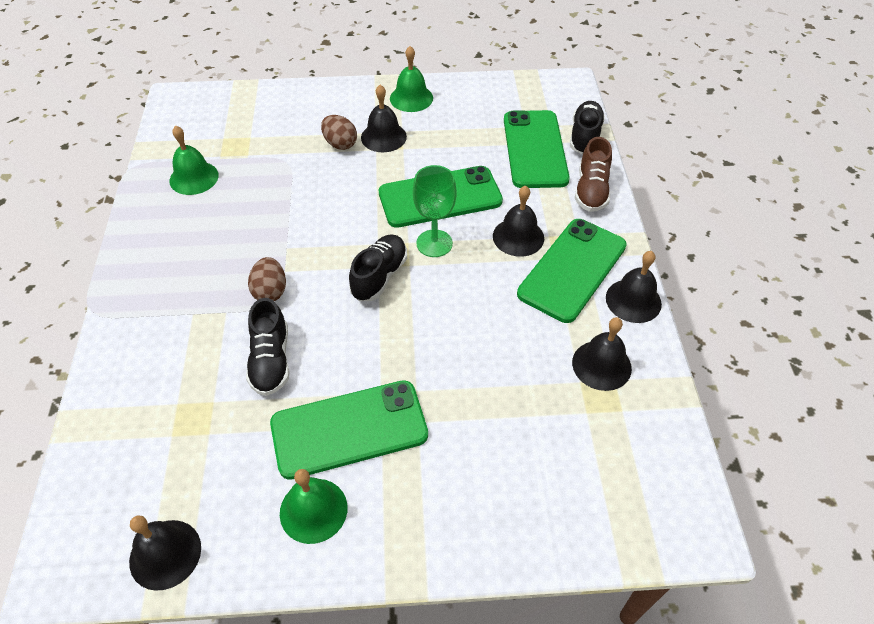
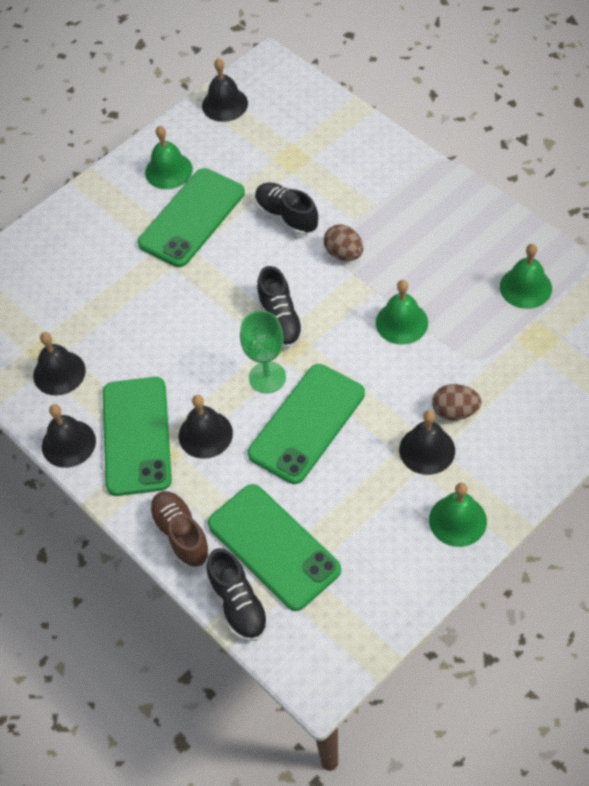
camera: 145 degrees right, 5 degrees up
(299, 213) = (401, 322): none -> green bell

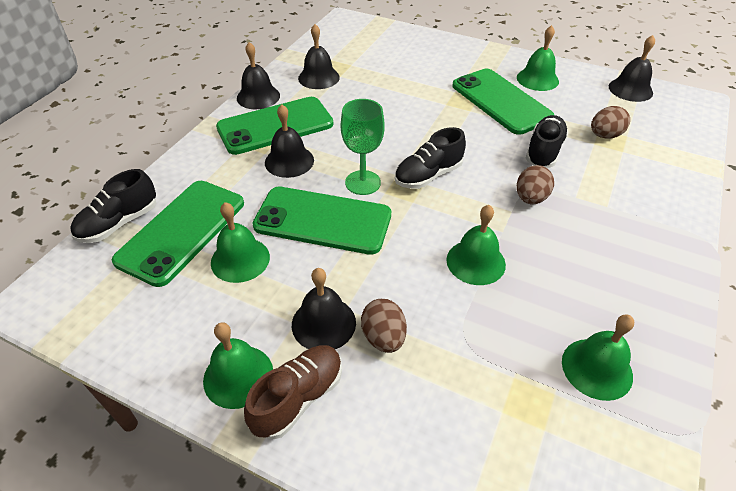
camera: 65 degrees right, 10 degrees down
(181, 535) = (186, 172): brown shoe -> brown shoe (298, 398)
(192, 218) = (501, 101): green phone -> green phone turned 45 degrees clockwise
(285, 160) = (604, 135): none -> brown egg
(331, 501) = (240, 259): none -> green bell

